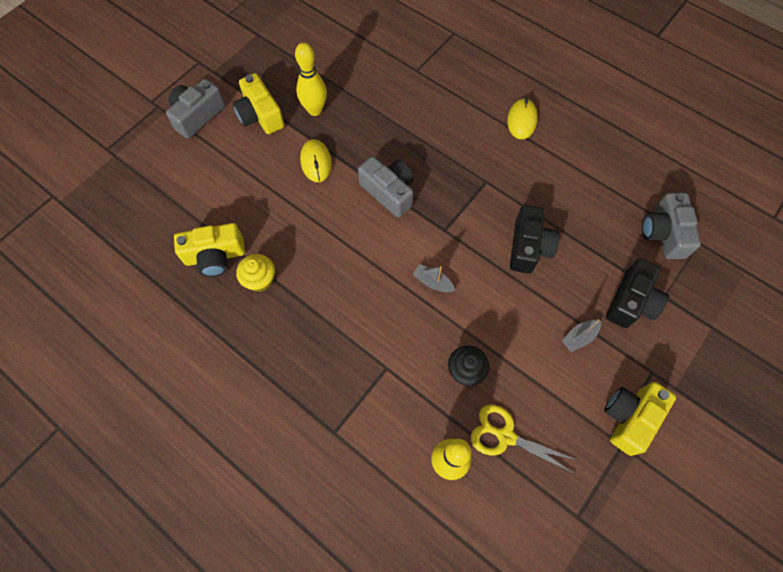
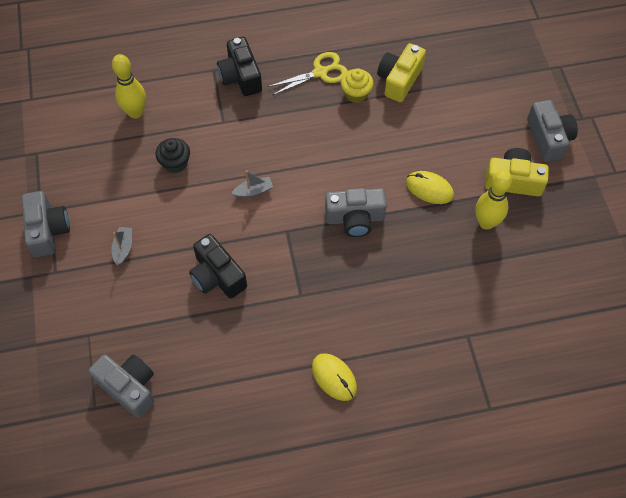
camera: 130 degrees right, 5 degrees down
(505, 436) = (115, 153): yellow scissors -> yellow scissors (320, 72)
(629, 418) = (48, 230): yellow camera -> grey camera
(631, 301) = (109, 307): black camera -> black camera (240, 76)

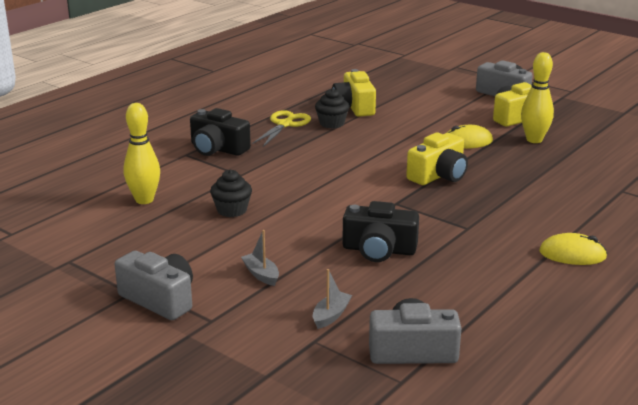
camera: 40 degrees left, 35 degrees down
(253, 191) = (331, 196): grey boat -> grey boat (331, 315)
(355, 218) = (438, 175): grey camera -> yellow camera
(356, 94) = (332, 123): yellow cupcake -> black cupcake

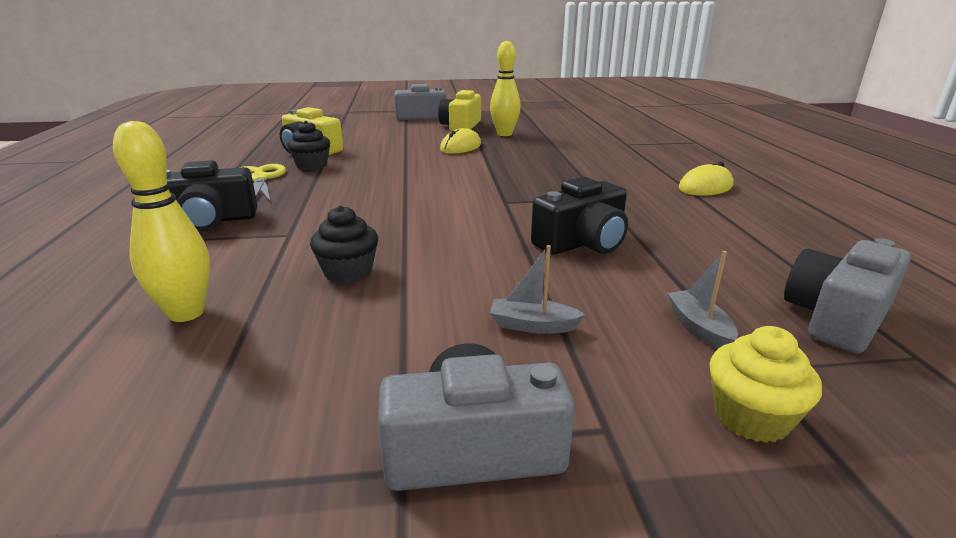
camera: 45 degrees left, 0 degrees up
(268, 349) = (751, 417): none -> yellow cupcake
(438, 175) = (491, 172): yellow camera -> none

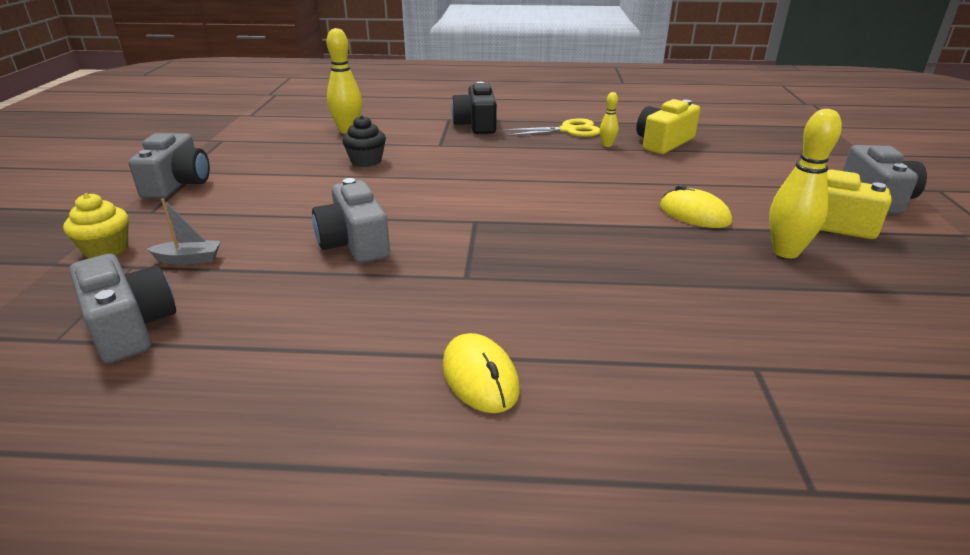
camera: 100 degrees right, 5 degrees up
(312, 166) = (607, 145): black cupcake -> yellow bowling pin
(532, 325) = (252, 206): grey boat -> none
(582, 242) = (354, 243): black camera -> grey camera

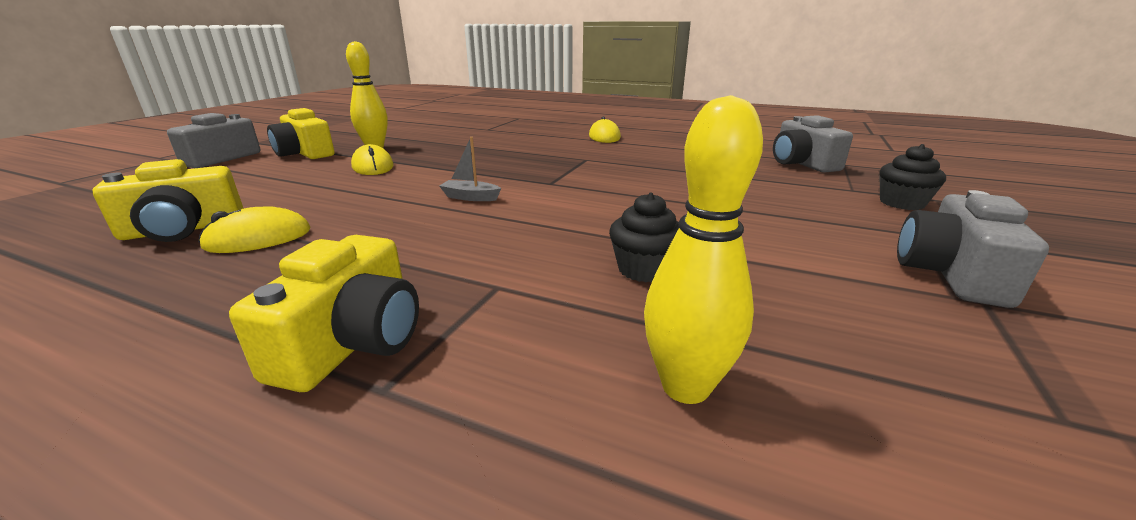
camera: 160 degrees left, 5 degrees down
(106, 249) = (901, 203): yellow cupcake -> black cupcake
(189, 259) = (804, 188): grey boat -> grey boat (470, 197)
(354, 243) = (662, 182): grey camera -> none
(476, 124) = (353, 341): black camera -> yellow camera
(568, 130) = (232, 280): yellow scissors -> none
(607, 145) = (258, 238): yellow bowling pin -> yellow mouse

